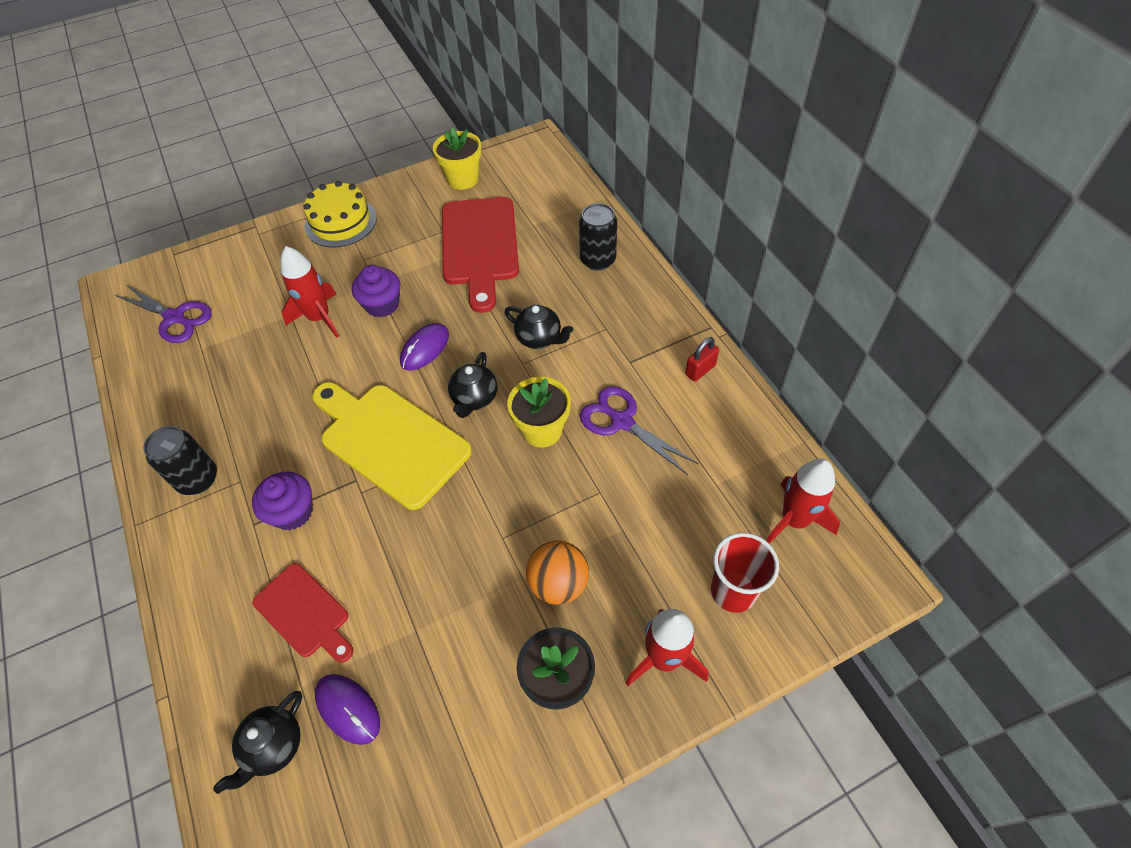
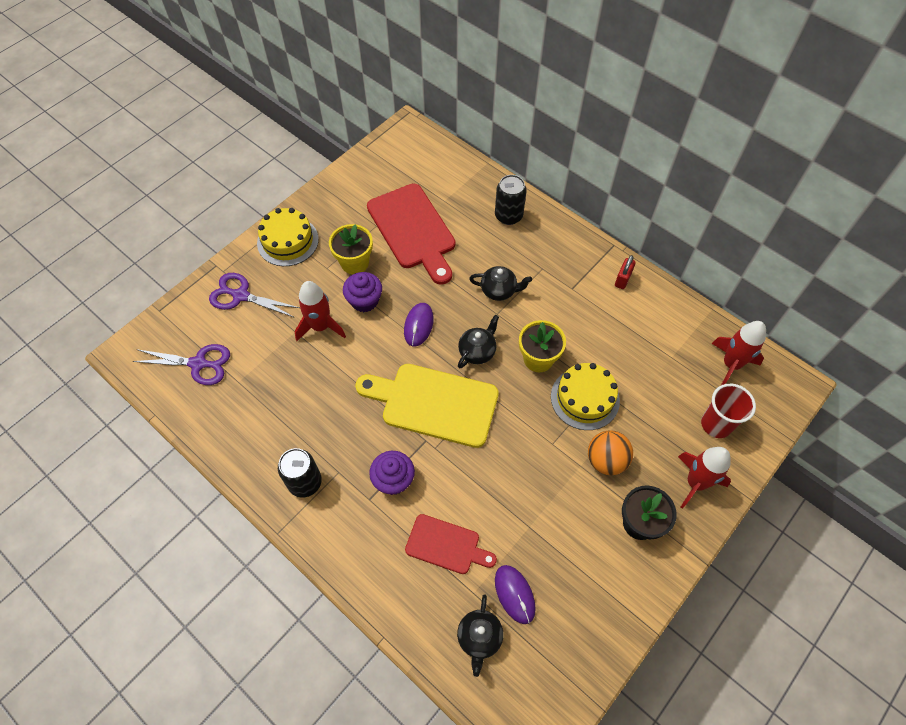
camera: 25 degrees left, 5 degrees up
(348, 709) = (514, 594): purple mouse -> purple mouse turned 45 degrees clockwise
(463, 179) = (367, 176): yellow flower pot -> yellow flower pot (354, 263)
(474, 398) = (477, 351): black teapot -> black teapot turned 135 degrees counterclockwise
(574, 496) = (585, 398): none -> yellow cake
(622, 422) = (589, 334): purple scissors -> purple scissors (241, 296)

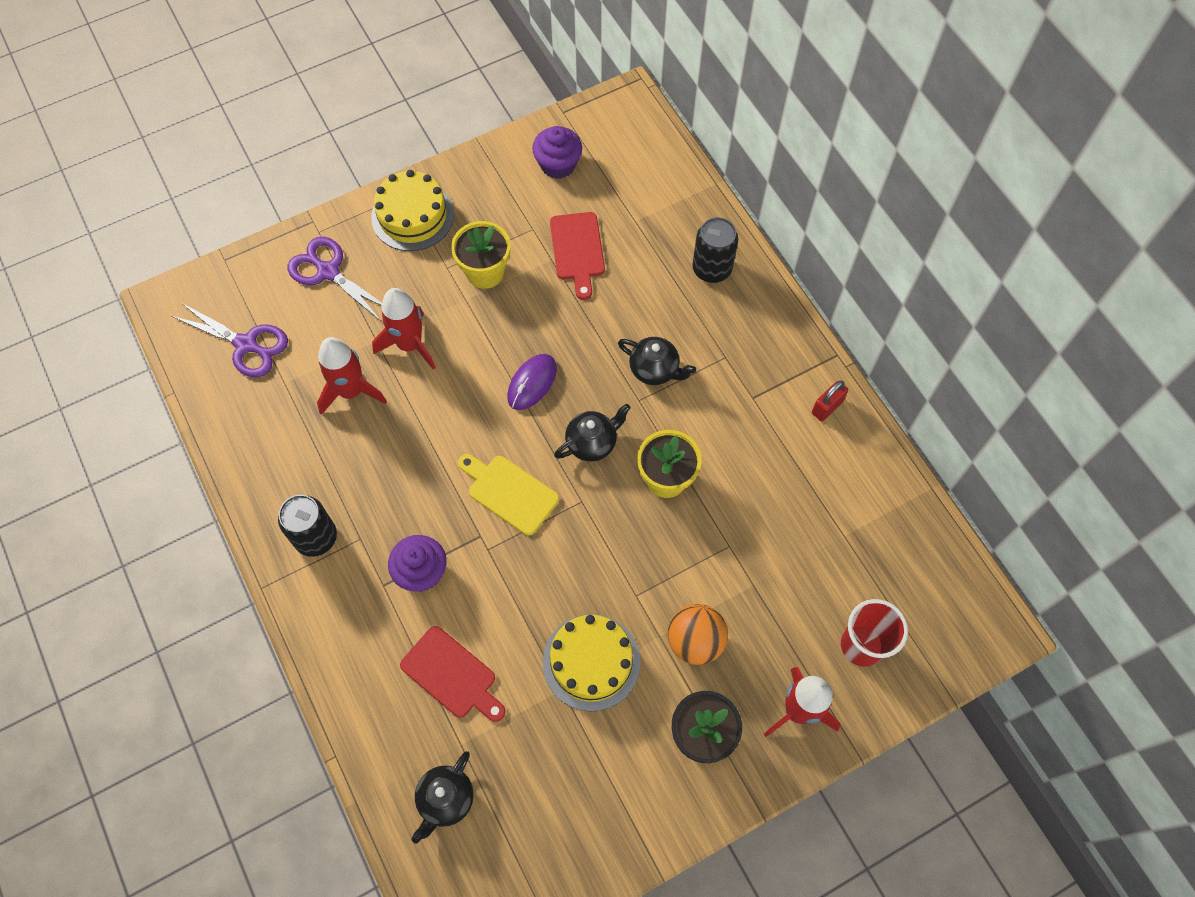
camera: 20 degrees right, 5 degrees up
(364, 300) = (477, 327): purple cupcake -> purple cupcake (558, 164)
(413, 230) = (577, 250): red cutting board -> red cutting board, size x0.58
(434, 403) = (509, 492): yellow cutting board -> yellow cutting board, size x0.58
(514, 594) = (509, 764): purple mouse -> none
(585, 398) = (704, 551): yellow cake -> yellow cake (591, 662)
(731, 364) = (920, 573): red rocket -> red rocket (351, 391)

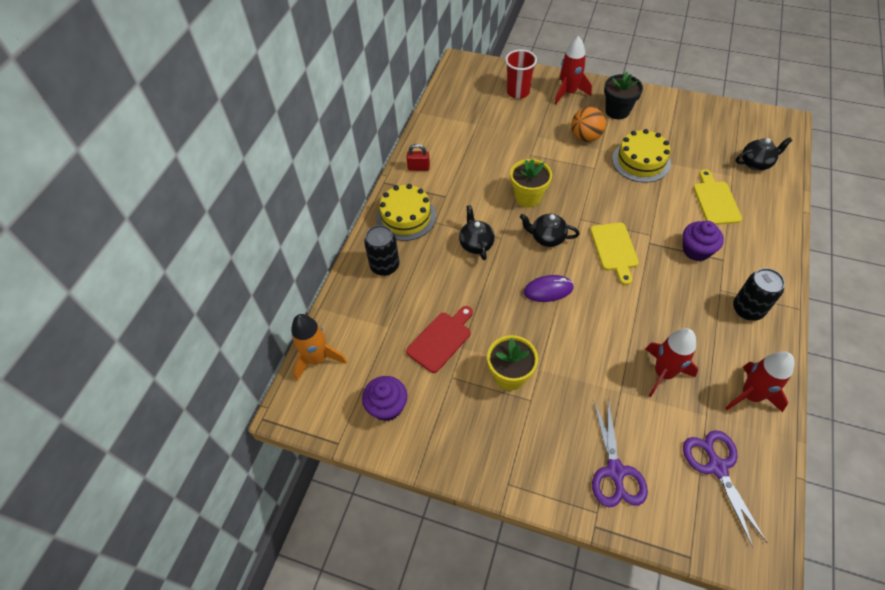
camera: 130 degrees left, 10 degrees down
(410, 344) = (600, 371): red rocket -> red rocket (750, 395)
(412, 216) = (518, 460): yellow cake -> yellow cake (406, 217)
(452, 675) = (715, 200): red cutting board -> yellow cutting board
(659, 148) = (318, 359): none -> orange rocket

